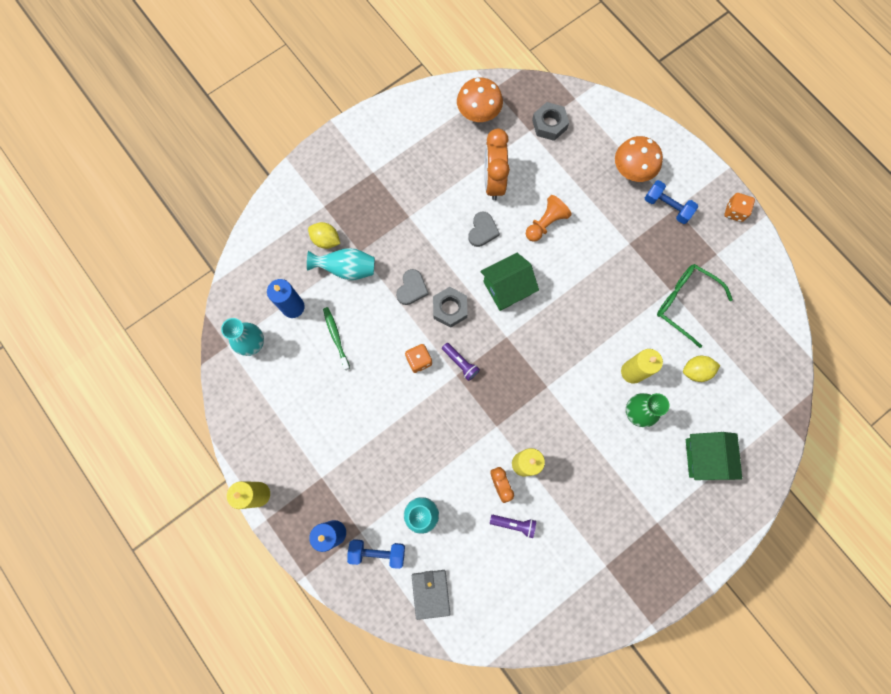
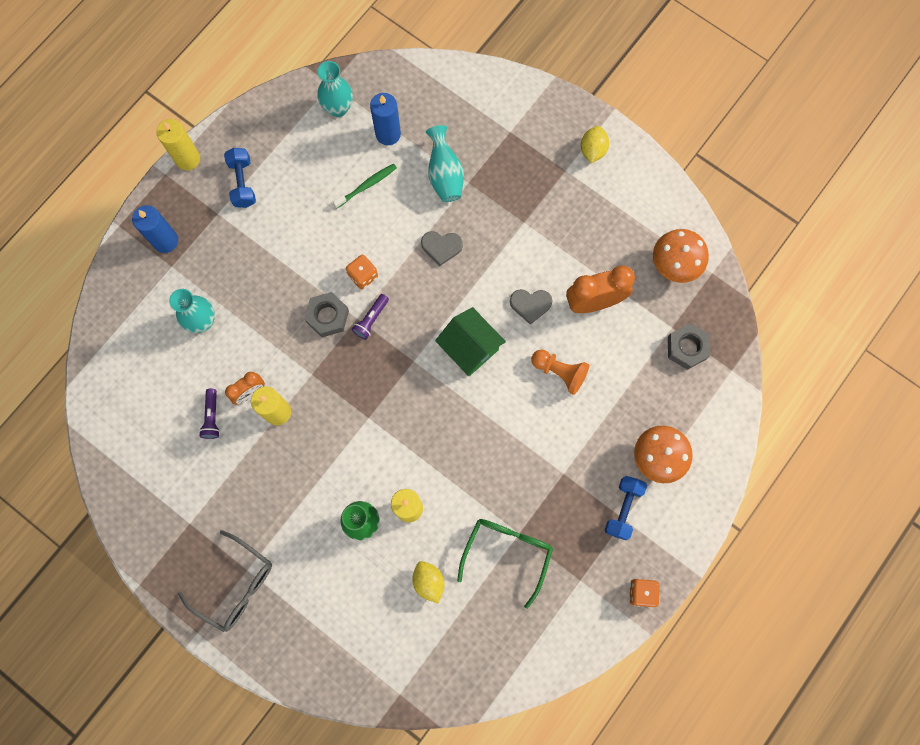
camera: 75 degrees right, 0 degrees up
(326, 240) = (471, 145): yellow lemon -> yellow lemon (592, 150)
(377, 552) = (155, 288): blue dumbbell -> blue dumbbell (243, 183)
(431, 593) = (125, 350): grey wallet -> none
(450, 309) = (429, 293): grey nut -> grey nut (327, 316)
(669, 535) = (236, 585): none -> grey glasses
(705, 457) = (330, 610): green house -> none

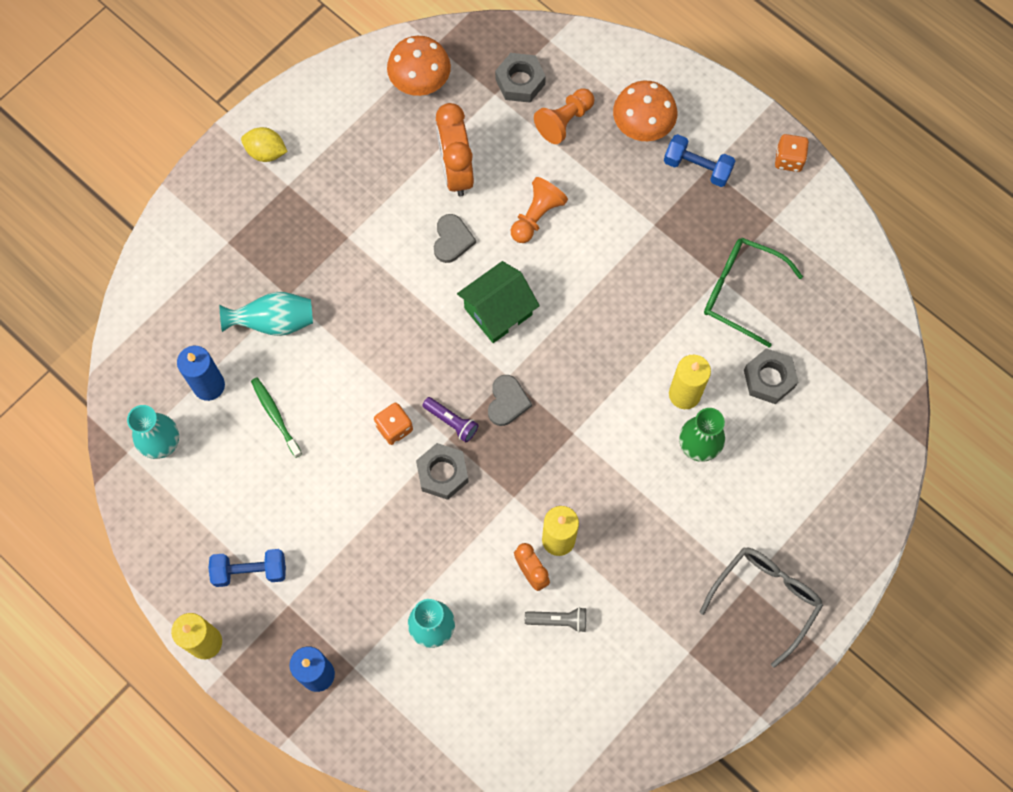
camera: 85 degrees left, 5 degrees down
(212, 417) = (558, 620): purple flashlight -> grey flashlight
(428, 581) = (769, 379): yellow lemon -> grey nut
(441, 247) = (368, 333): grey heart -> grey heart (507, 401)
(653, 389) = (564, 121): none -> orange pawn

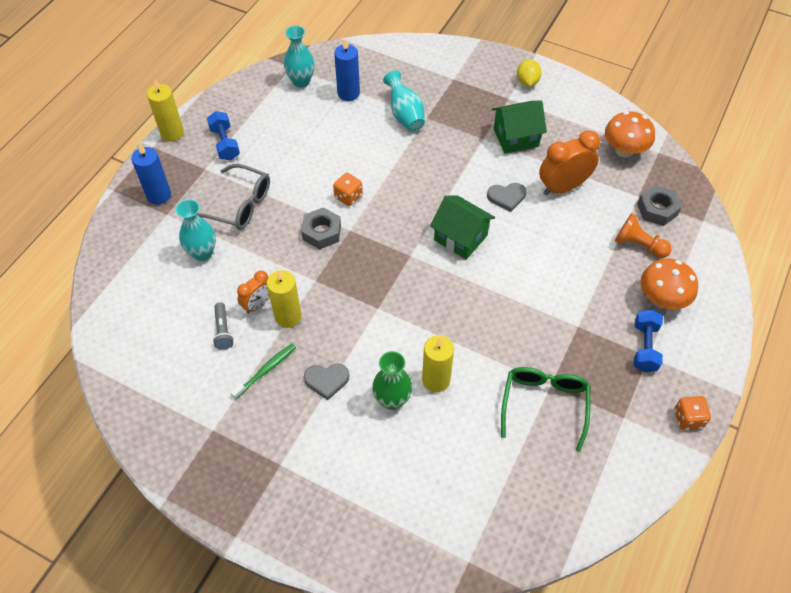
camera: 75 degrees right, 15 degrees down
(275, 416) = (337, 131): green toothbrush -> green toothbrush (266, 370)
(359, 198) = (516, 137): none -> green house
(451, 421) = (363, 228): purple flashlight -> none
(507, 401) = (390, 259): grey heart -> grey heart (327, 380)
(536, 216) = (549, 244): orange pawn -> none
(766, 598) = (271, 482): grey glasses -> grey glasses (240, 205)
(769, 379) = (472, 444): grey nut -> none

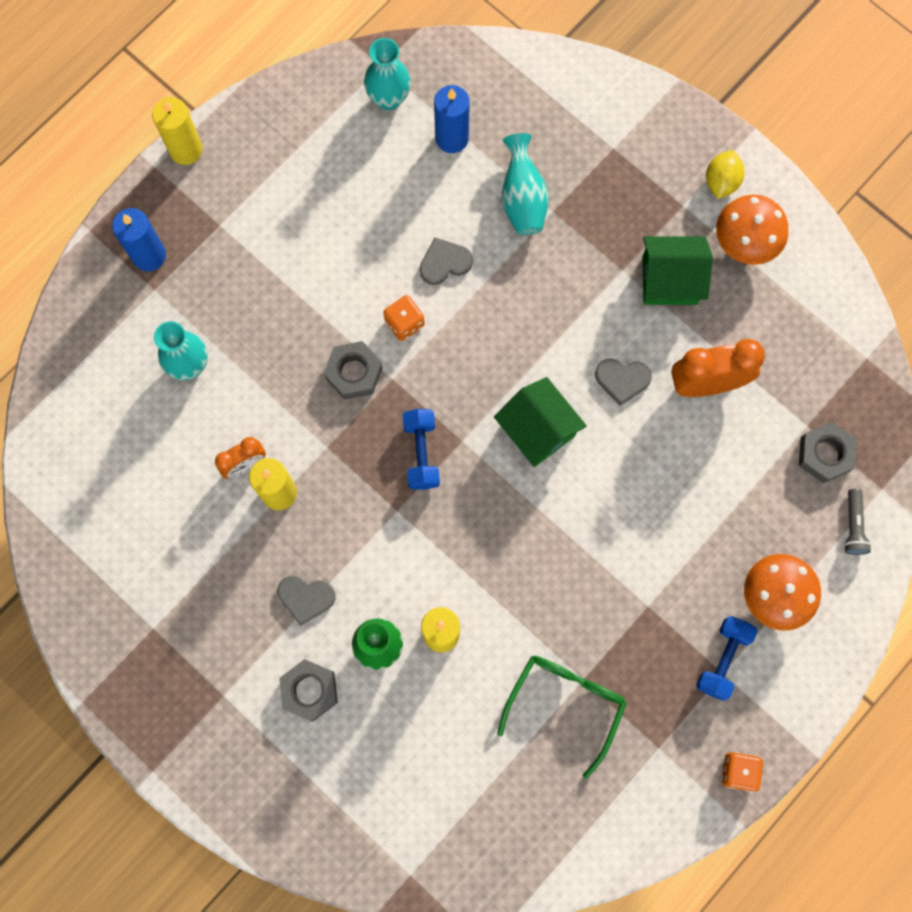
camera: 15 degrees right, 20 degrees up
(223, 330) = (193, 492): grey flashlight -> grey flashlight (853, 526)
(225, 143) = (256, 187): blue dumbbell -> blue dumbbell (421, 453)
(240, 205) = (254, 300): grey glasses -> none
(266, 370) = (234, 564): green toothbrush -> none
(347, 444) = (309, 690): none -> grey nut
(365, 158) = (444, 263): none -> grey heart
(624, 150) = (817, 342): orange mushroom -> orange mushroom (745, 243)
(638, 245) = (776, 505): orange pawn -> none

